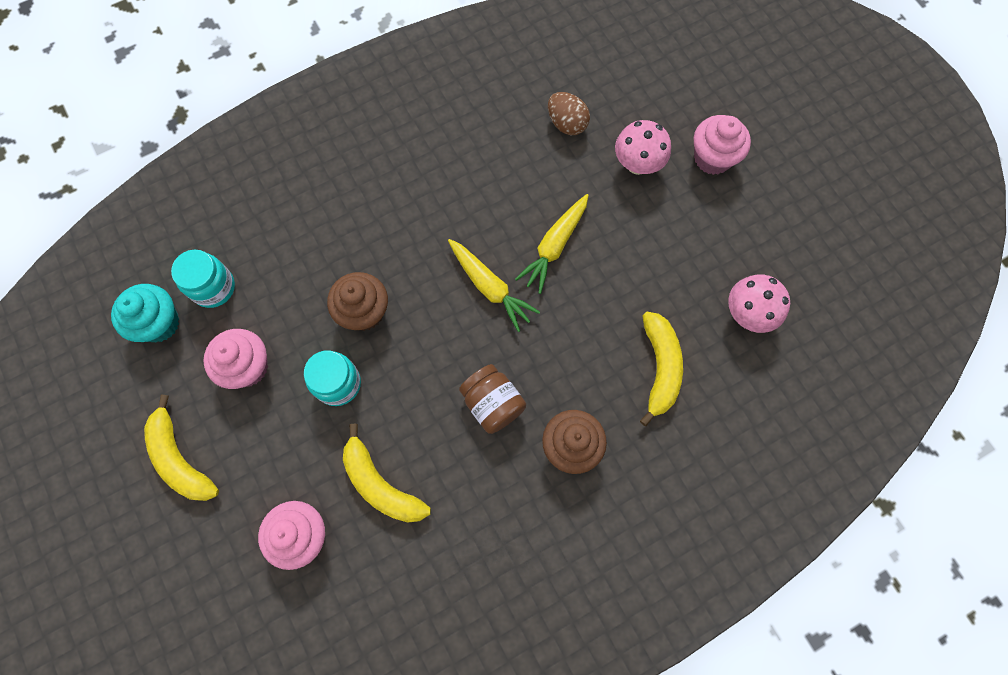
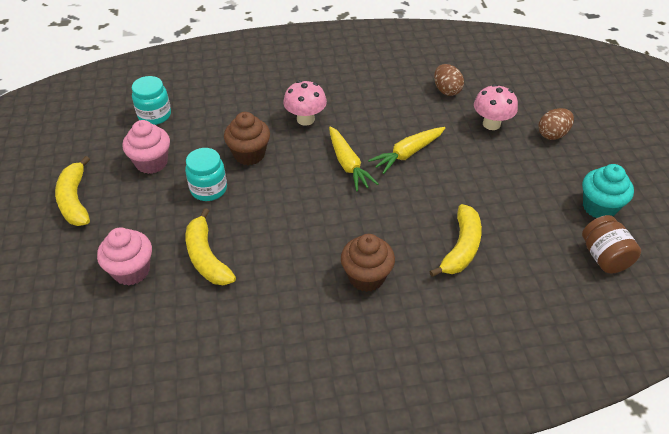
camera: 20 degrees right, 25 degrees down
(159, 323) = (108, 124): turquoise cupcake -> turquoise cupcake (599, 207)
(492, 403) = (317, 232): brown jar -> brown jar (604, 257)
(712, 158) = (552, 134): pink cupcake -> brown egg
(747, 314) = (549, 233): pink mushroom -> pink mushroom (305, 119)

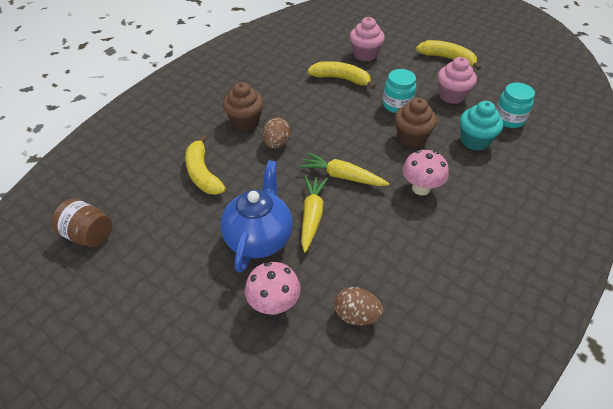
camera: 135 degrees right, 0 degrees up
(463, 165) = (259, 238): none -> blue teapot
(552, 134) = (204, 339): brown egg -> brown egg (277, 143)
(599, 207) = (112, 280): turquoise cupcake -> turquoise cupcake (475, 141)

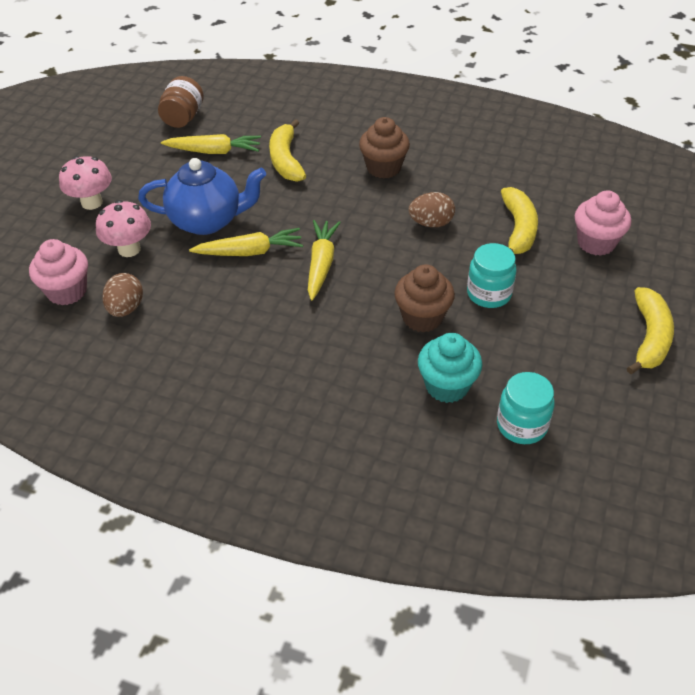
camera: 75 degrees right, 0 degrees up
(160, 219) = (214, 151): none -> yellow carrot
(202, 173) = (286, 160): yellow banana -> yellow banana turned 60 degrees counterclockwise
(277, 143) = (356, 201): brown egg -> brown egg (431, 223)
(421, 188) = (326, 337): pink mushroom -> pink mushroom (92, 202)
(452, 96) = (546, 352): pink cupcake -> pink cupcake (67, 291)

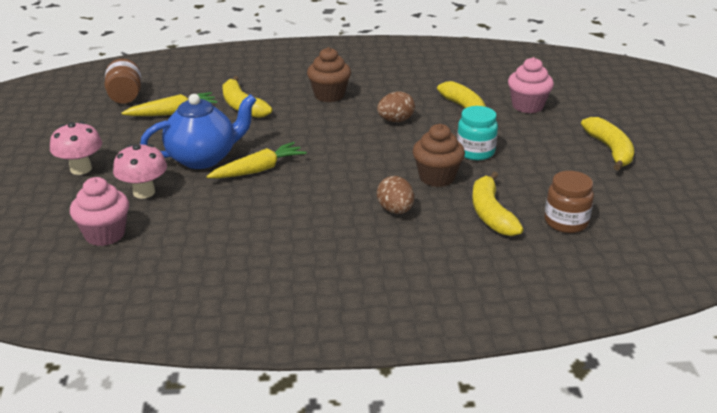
camera: 25 degrees left, 15 degrees down
(126, 308) = (173, 232): brown egg -> brown egg (395, 210)
(321, 264) = (327, 164): yellow carrot -> none
(447, 386) = (491, 213): turquoise cupcake -> yellow banana
(521, 425) = (566, 222): turquoise jar -> brown jar

